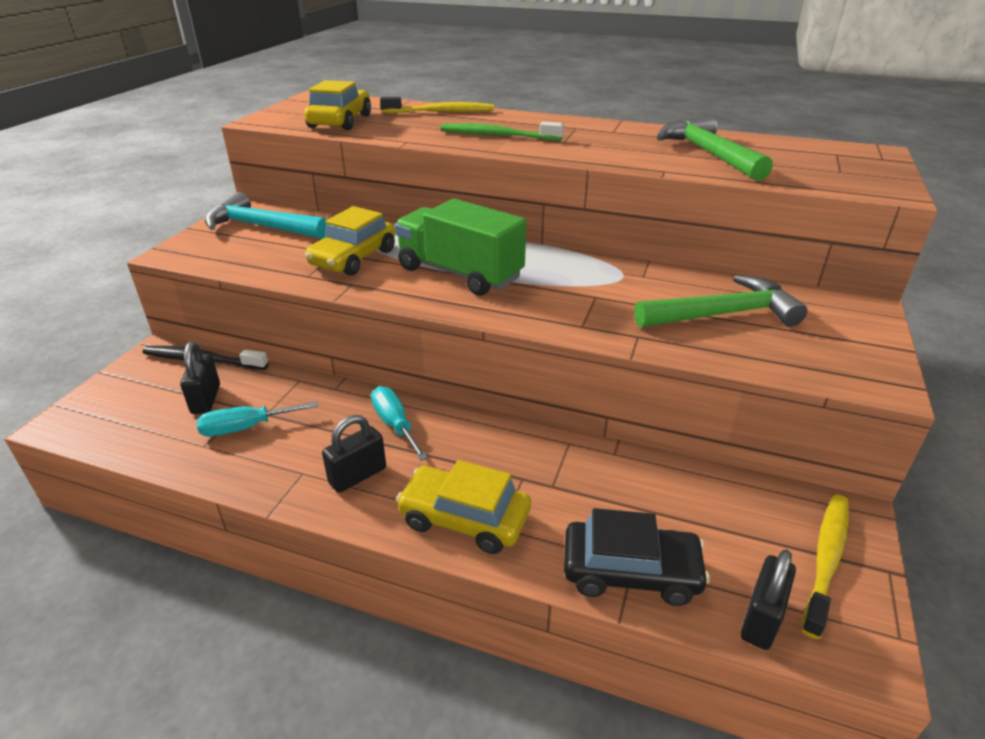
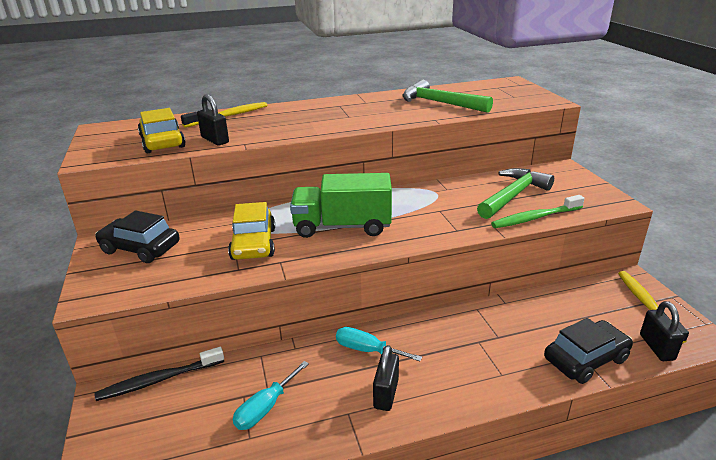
camera: 35 degrees left, 5 degrees down
(206, 399) = (204, 406): black padlock -> black padlock (215, 140)
(262, 227) = (140, 248): turquoise hammer -> black car
(464, 519) = (478, 381): yellow car -> none
(497, 135) = (300, 123): green toothbrush -> green toothbrush (535, 218)

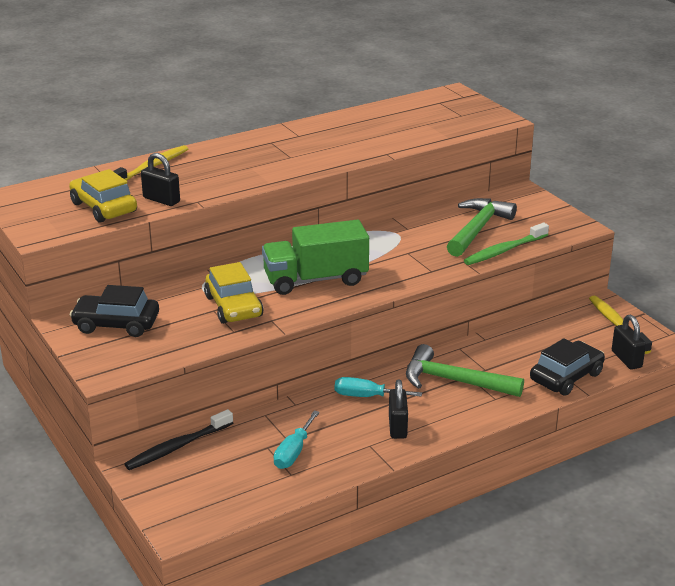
camera: 15 degrees left, 0 degrees up
(440, 103) = (383, 131): green hammer -> green hammer (454, 381)

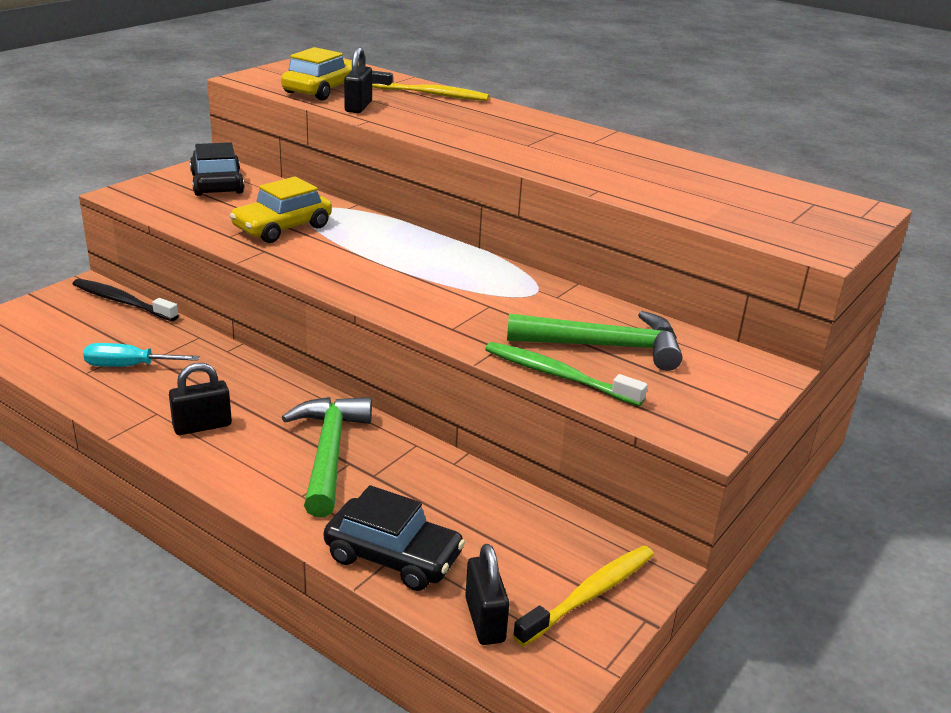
camera: 65 degrees right, 0 degrees up
(315, 280) = (373, 260): green truck -> none
(366, 396) = (262, 393): turquoise screwdriver -> none
(626, 359) = (485, 620): black padlock -> black padlock turned 60 degrees counterclockwise

